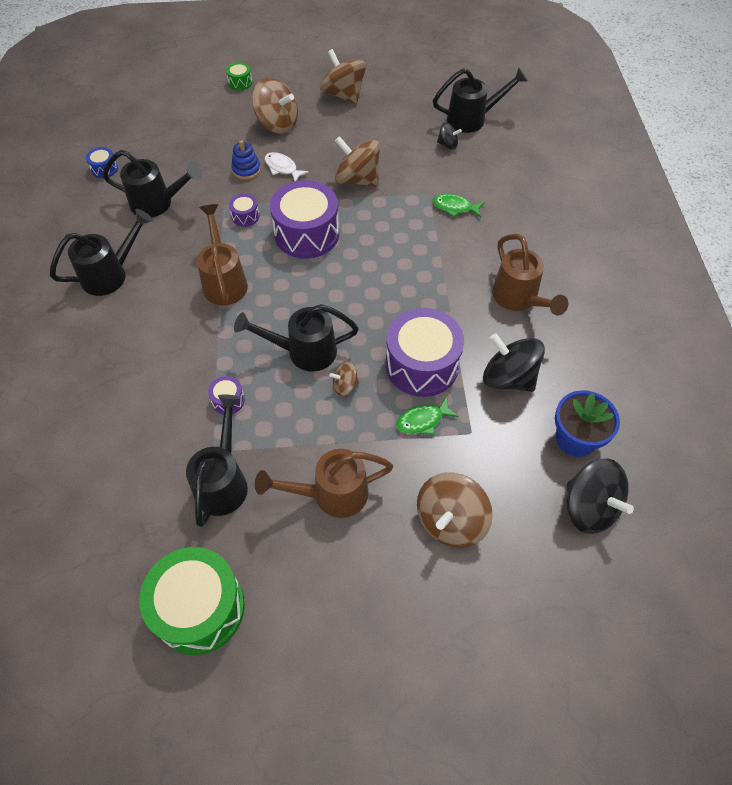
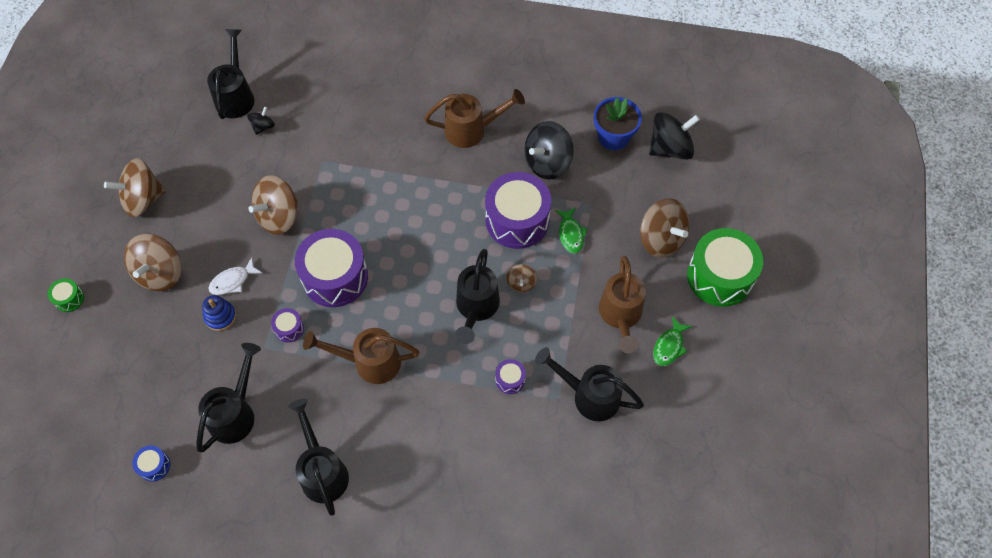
camera: 75 degrees left, 5 degrees up
(199, 608) = (695, 429): green drum -> green drum (720, 276)
(277, 124) = (160, 273): brown spinning top -> brown spinning top turned 150 degrees clockwise
(455, 207) = (349, 145): green fish -> green fish (669, 346)

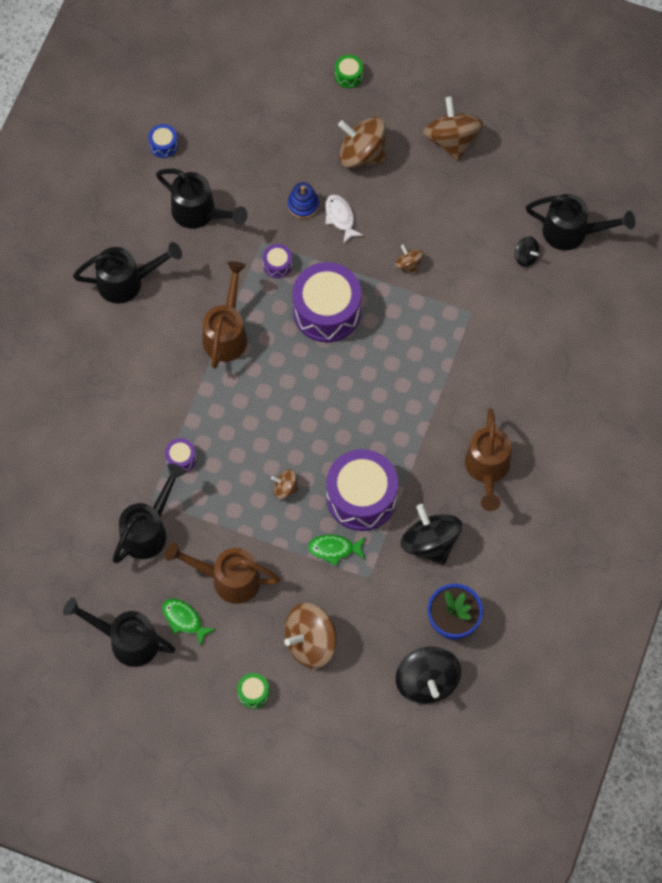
camera: 100 degrees right, 5 degrees up
(278, 216) = (408, 264): brown spinning top -> brown spinning top, size x0.50
(476, 308) = (265, 439): black watering can -> black watering can (126, 640)
(720, 276) = (253, 693): green drum -> green drum, size x0.43

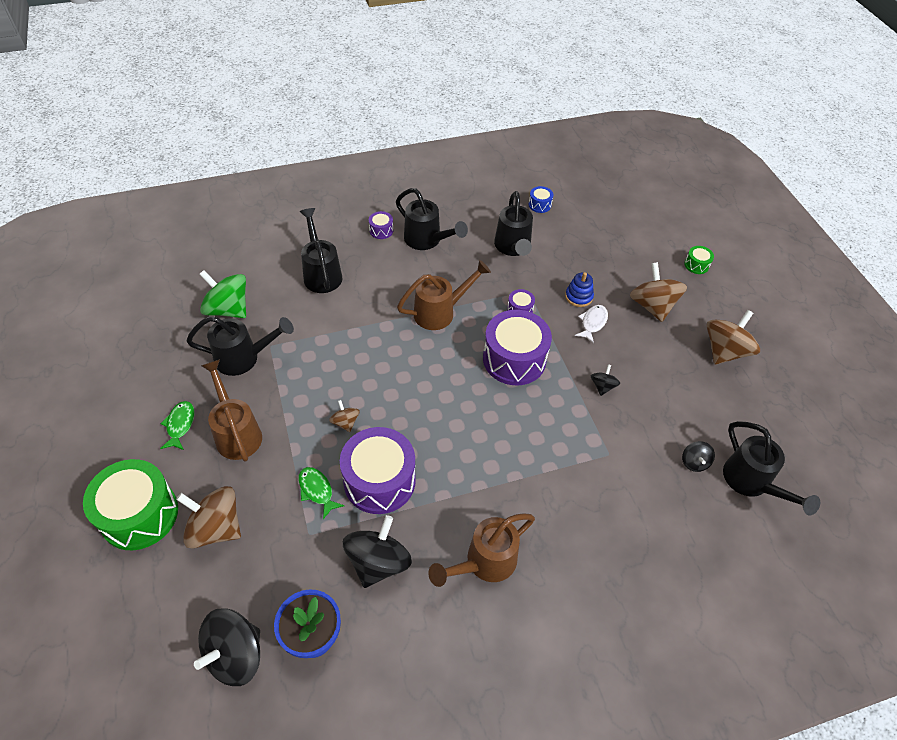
camera: 50 degrees right, 15 degrees down
(75, 512) = (228, 309): none -> green spinning top
(126, 640) = (138, 398): black watering can -> black watering can (321, 273)
(181, 459) = (318, 344): purple drum -> purple drum (381, 230)
(253, 693) = (139, 514): green drum -> green drum, size x2.32
(408, 264) = (602, 386): brown spinning top -> black spinning top

